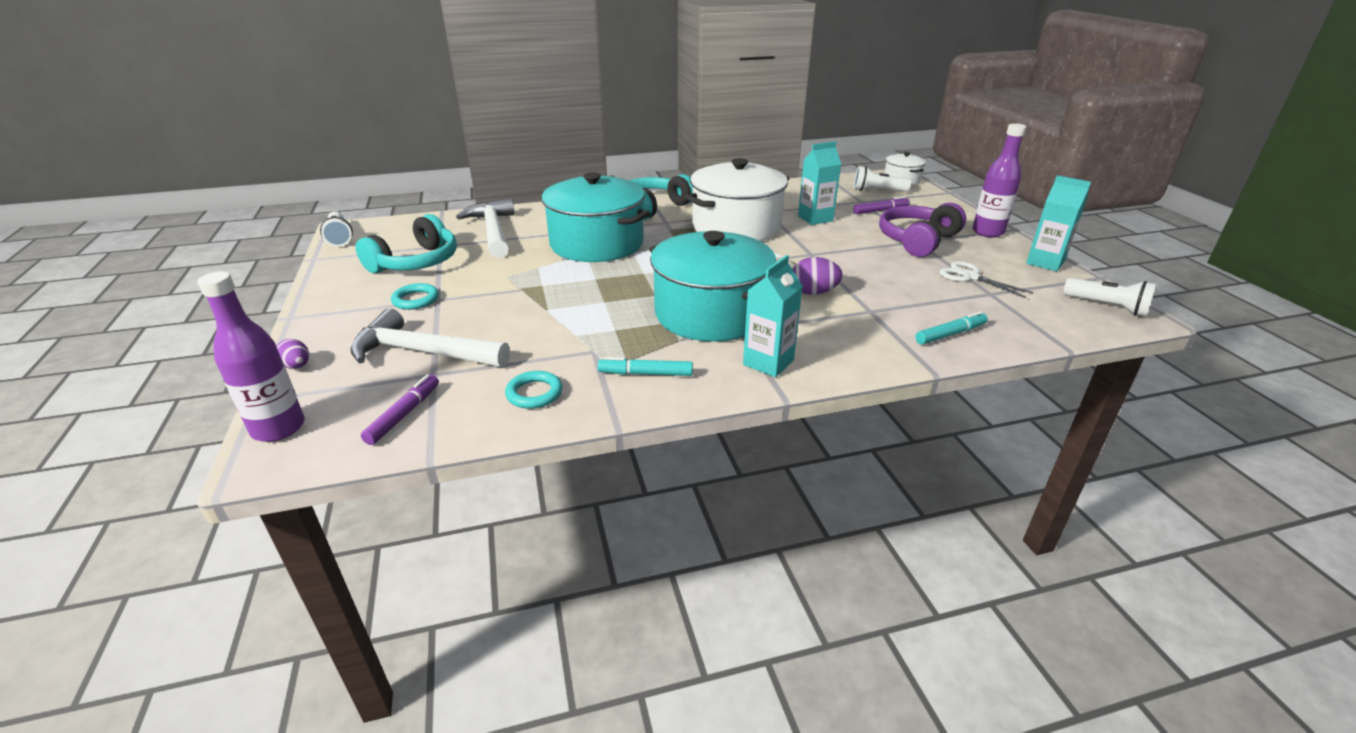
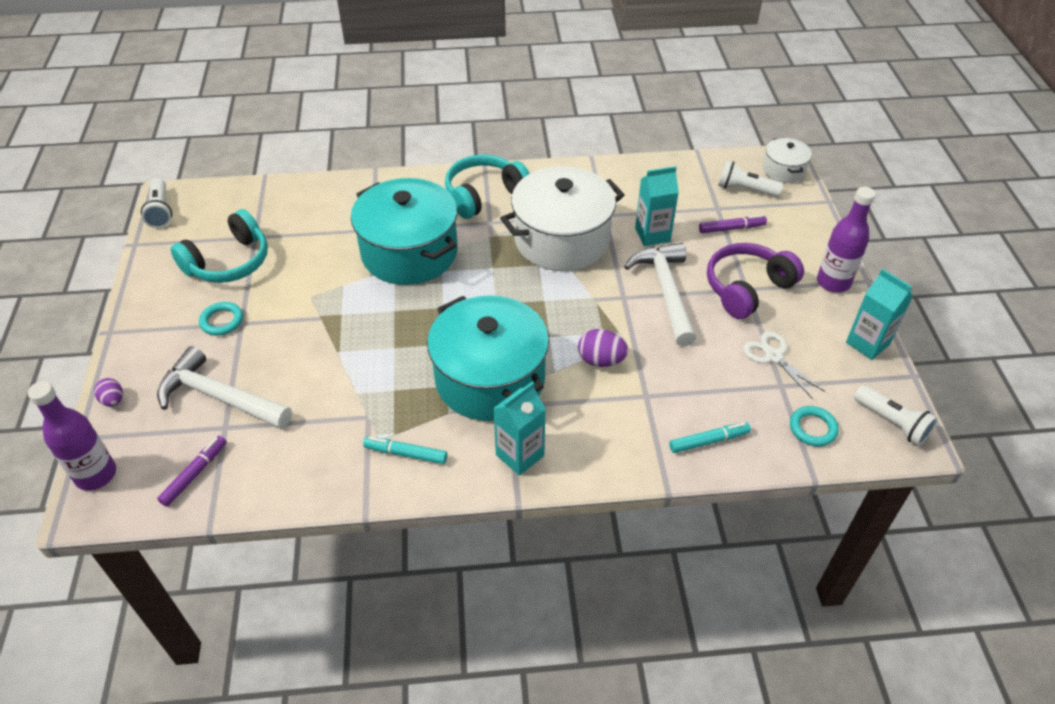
camera: 10 degrees right, 15 degrees up
(493, 231) = (310, 218): white hammer -> white hammer (666, 292)
(534, 393) = (305, 464): turquoise ring -> turquoise ring (812, 428)

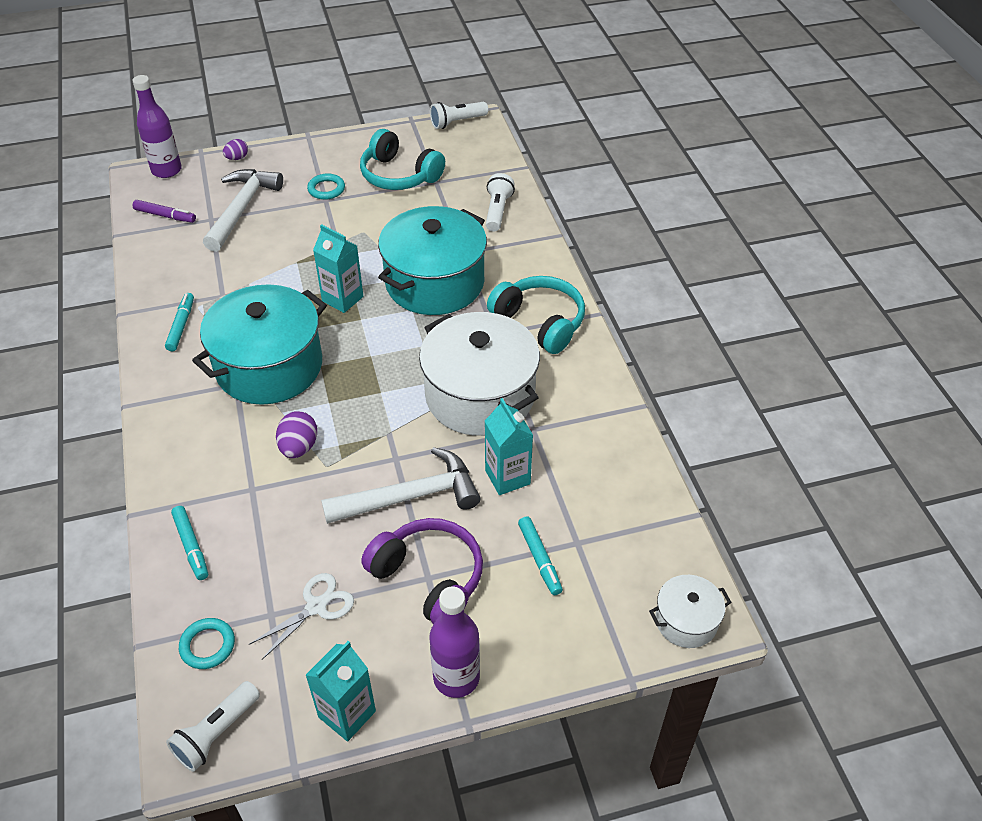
camera: 80 degrees right, 0 degrees up
(520, 455) = (177, 400): turquoise carton -> turquoise carton (342, 299)
(731, 228) = (540, 559): purple marker -> turquoise marker
(745, 189) = (626, 573): white flashlight -> white flashlight (497, 211)

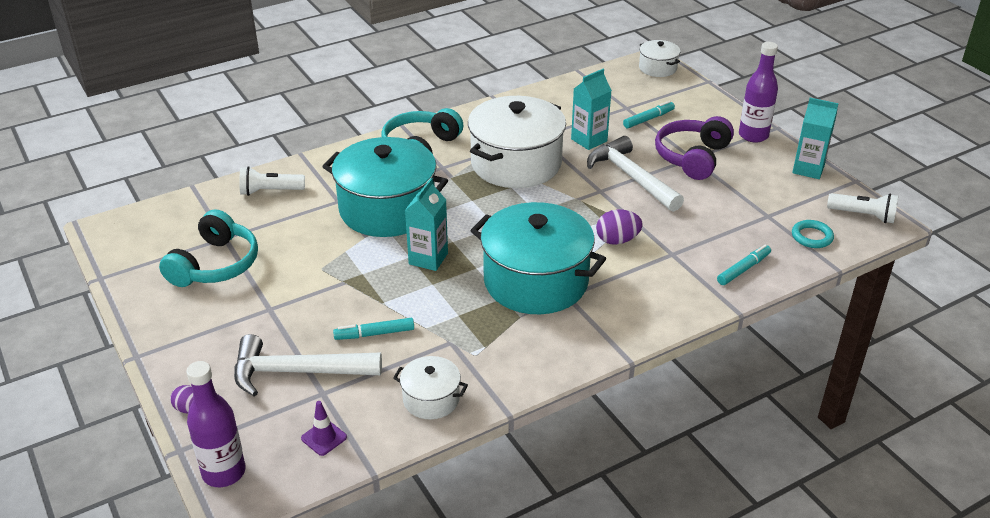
camera: 105 degrees left, 10 degrees down
(165, 216) = (324, 438): purple marker -> purple traffic cone
(165, 274) = (431, 399): none -> white pot
(181, 326) = (507, 358): turquoise marker -> turquoise marker (374, 334)
(316, 607) = (747, 198): white scissors -> none
(326, 189) = (248, 313): turquoise ring -> none
(457, 122) = (105, 243): white flashlight -> none

